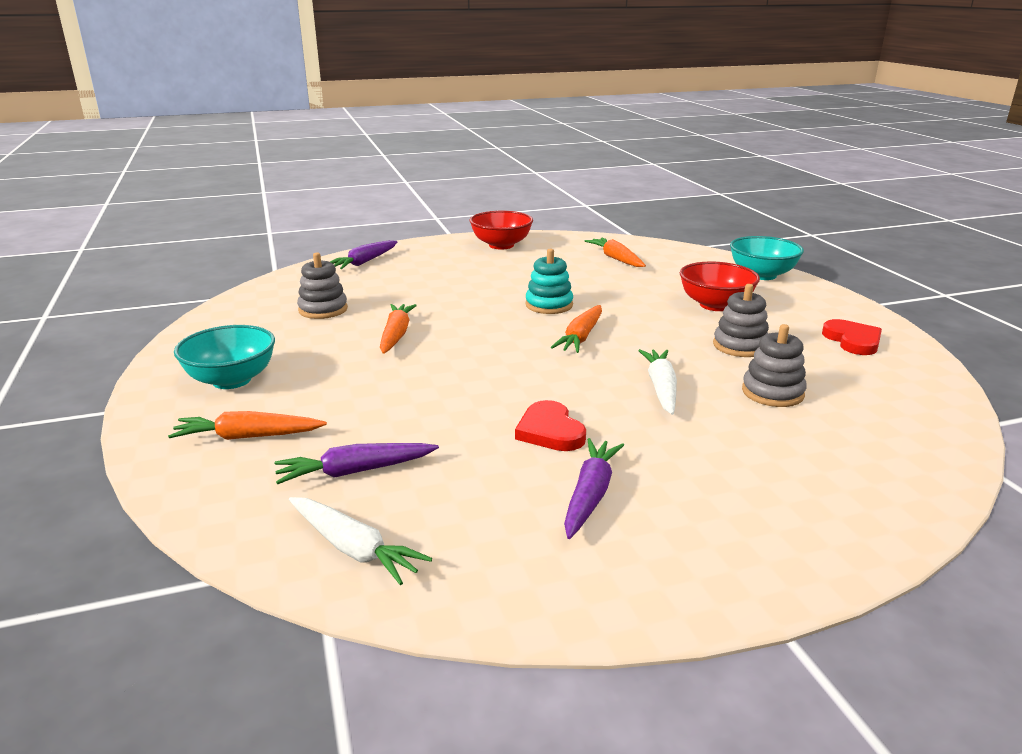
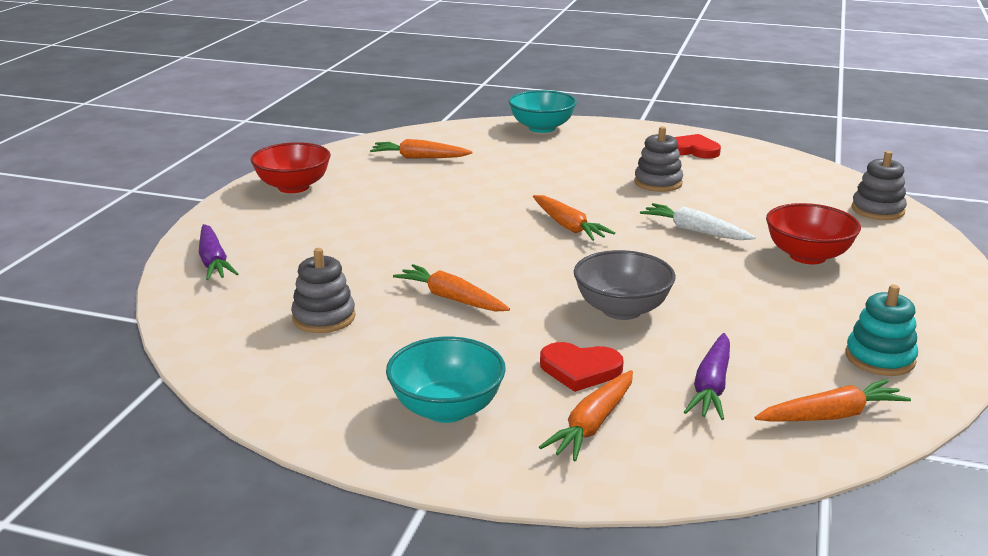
camera: 55 degrees left, 0 degrees up
(353, 548) = (831, 415): white carrot -> orange carrot
(454, 398) = (621, 310): none -> grey bowl
(549, 305) = (482, 216): turquoise stacking toy -> turquoise stacking toy (879, 358)
(550, 431) = (721, 290): red heart -> red heart (580, 369)
(590, 495) = (826, 307): purple carrot -> none
(715, 305) = (575, 163): red bowl -> red bowl (807, 256)
(772, 393) = (741, 201): grey stacking toy -> grey stacking toy (877, 210)

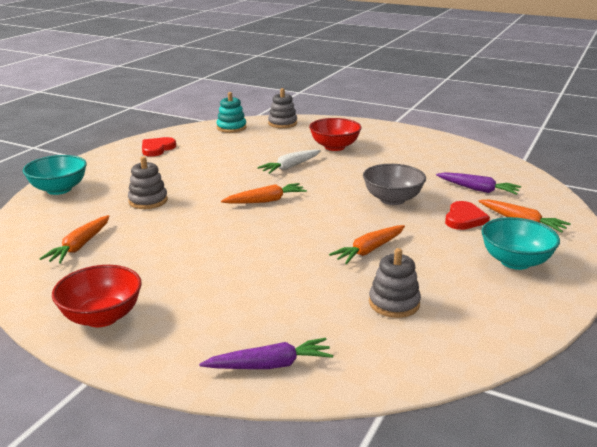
camera: 80 degrees left, 0 degrees up
(658, 183) = (207, 166): grey stacking toy -> grey stacking toy (148, 201)
(831, 415) = (500, 170): orange carrot -> none
(879, 358) = (447, 152): turquoise stacking toy -> turquoise stacking toy (231, 128)

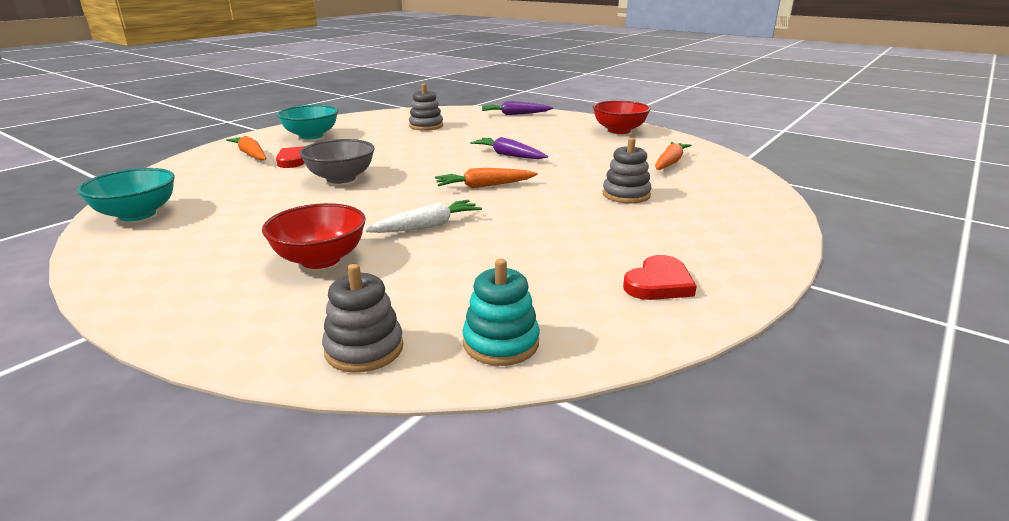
camera: 170 degrees left, 0 degrees up
(59, 189) = (759, 216): turquoise bowl -> turquoise bowl (137, 214)
(369, 250) = (413, 147): orange carrot -> none
(478, 189) = (229, 181): purple carrot -> purple carrot (508, 155)

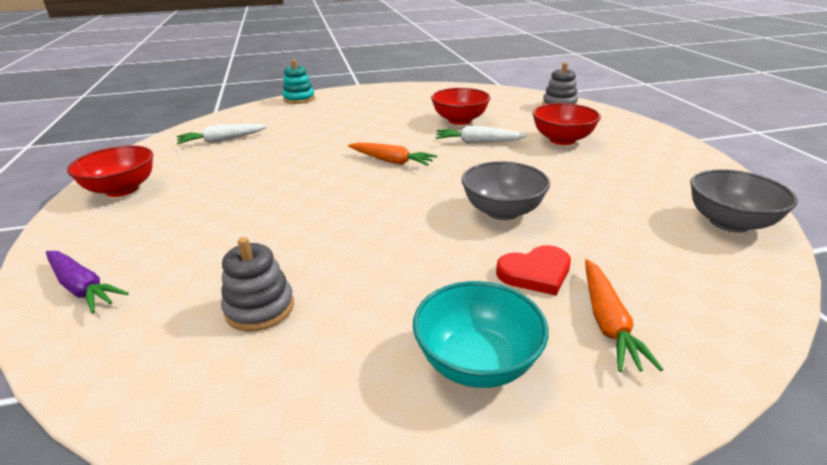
camera: 140 degrees left, 5 degrees up
(137, 214) = (729, 223): turquoise bowl -> grey bowl
(494, 251) = (459, 120): none -> red bowl
(501, 343) = (505, 95): turquoise stacking toy -> turquoise stacking toy (299, 99)
(508, 155) = (302, 190): purple carrot -> none
(626, 195) = (322, 128): grey stacking toy -> none
(659, 283) = (413, 95): red heart -> none
(670, 163) = (222, 140): orange carrot -> white carrot

